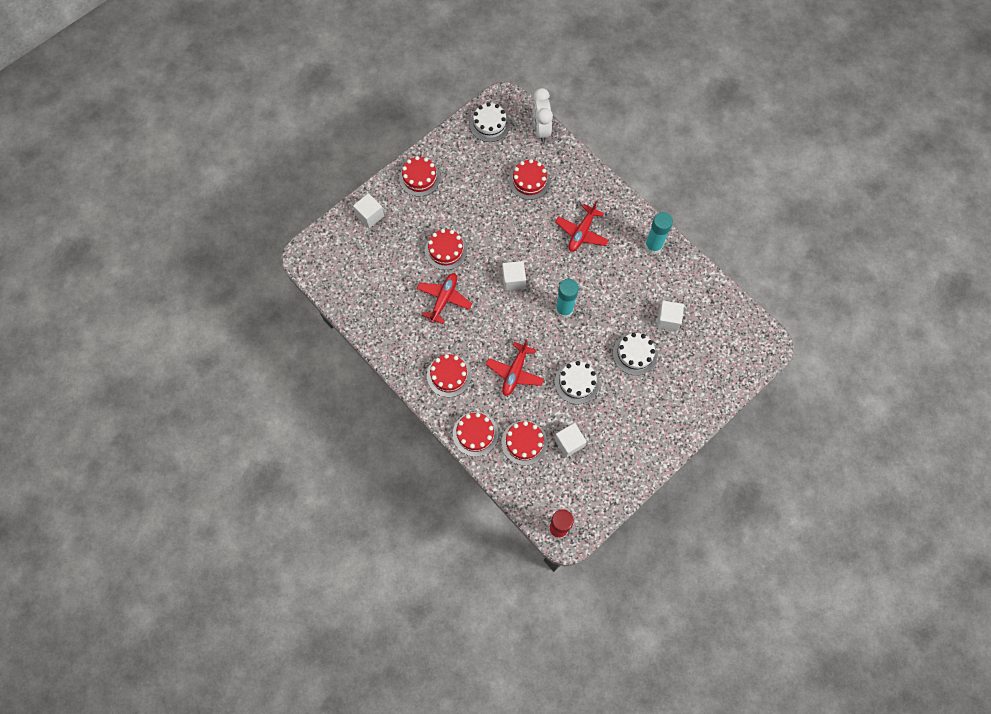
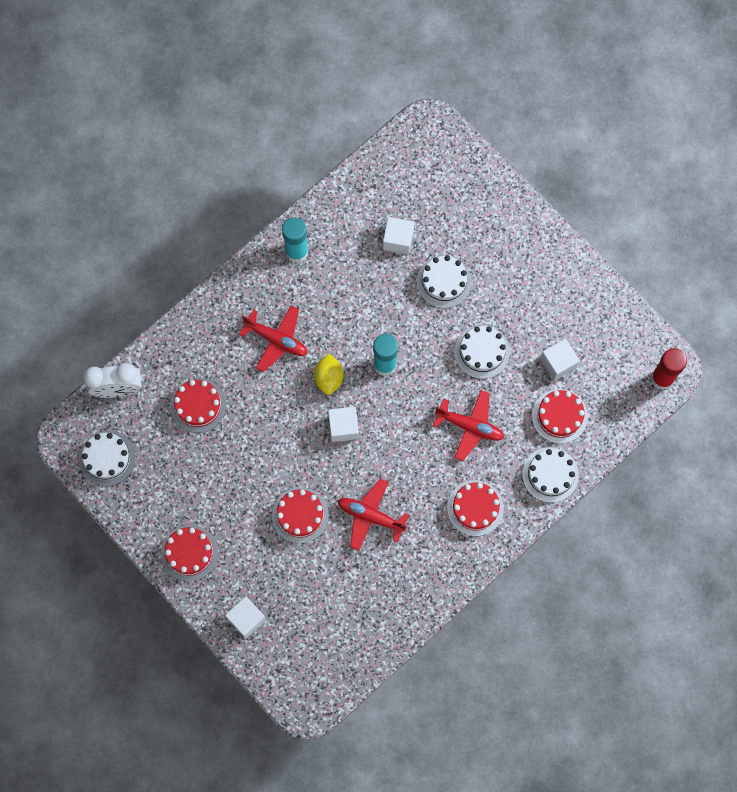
camera: 90 degrees left, 5 degrees up
(475, 434) = (550, 474): red cake -> white cake
(552, 269) = (329, 378): none -> yellow lemon

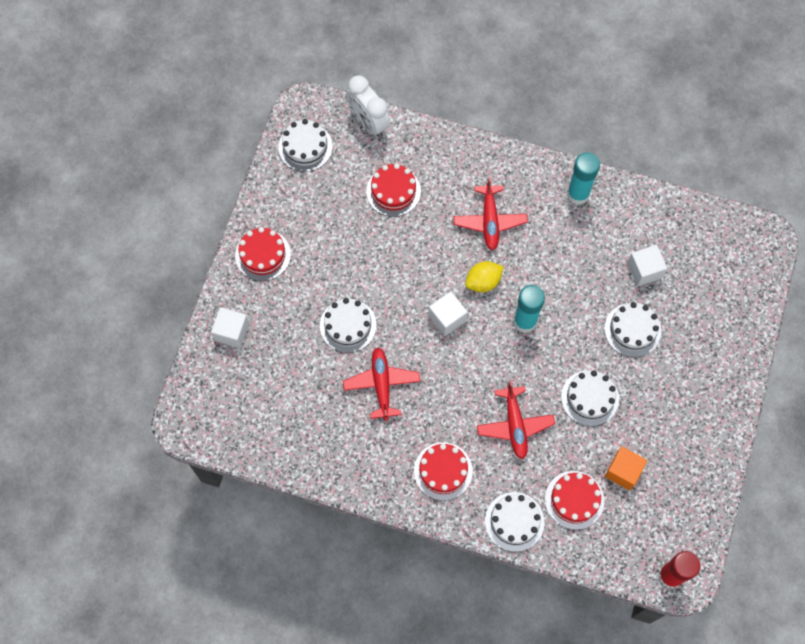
camera: 60 degrees right, 5 degrees down
(300, 515) = (348, 325): red cake -> white cake
(558, 363) = (623, 471): white cube -> orange cube

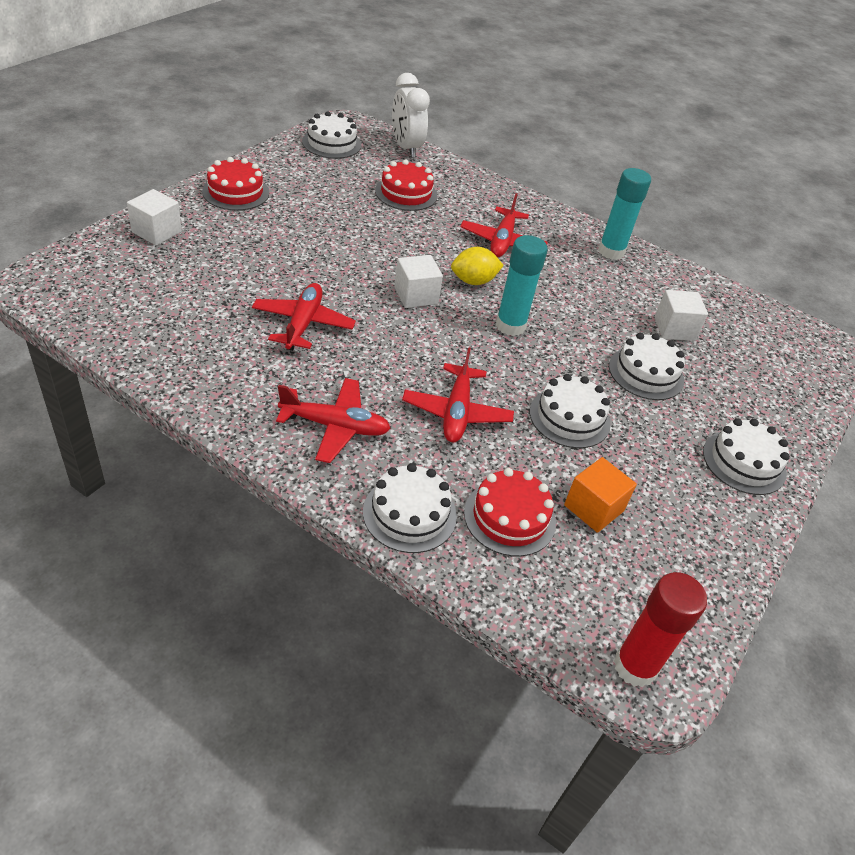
camera: 10 degrees right, 25 degrees down
(348, 325) = (294, 266): white cake -> white cake (744, 462)
(443, 471) = (335, 426): red cake -> red plane

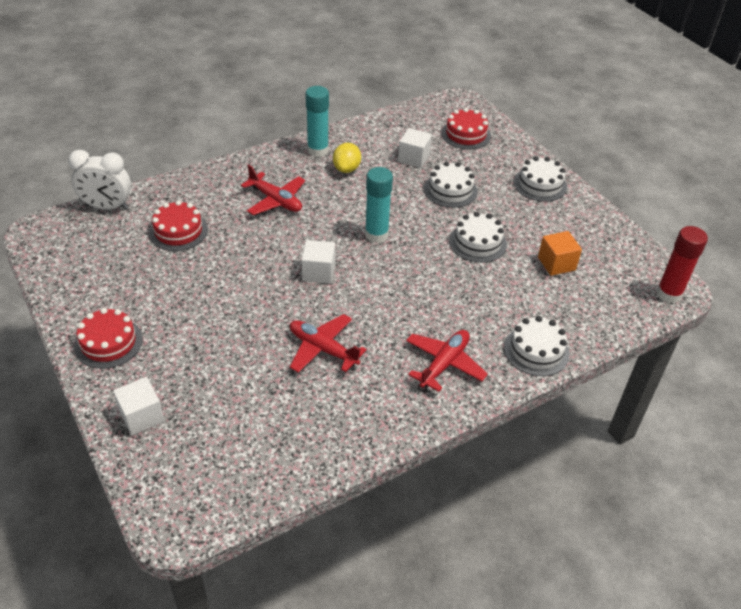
camera: 60 degrees left, 0 degrees up
(331, 143) = (67, 252): white cake -> none
(456, 412) = (453, 295): red plane -> none
(473, 281) = (317, 234): yellow lemon -> yellow lemon (346, 169)
(509, 517) = (553, 304): red cake -> red cake (466, 134)

